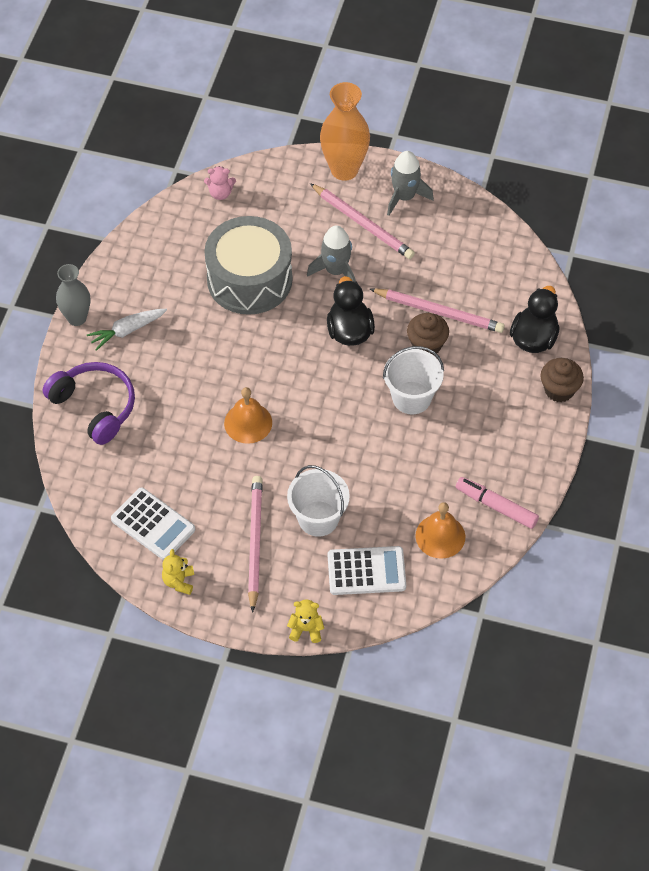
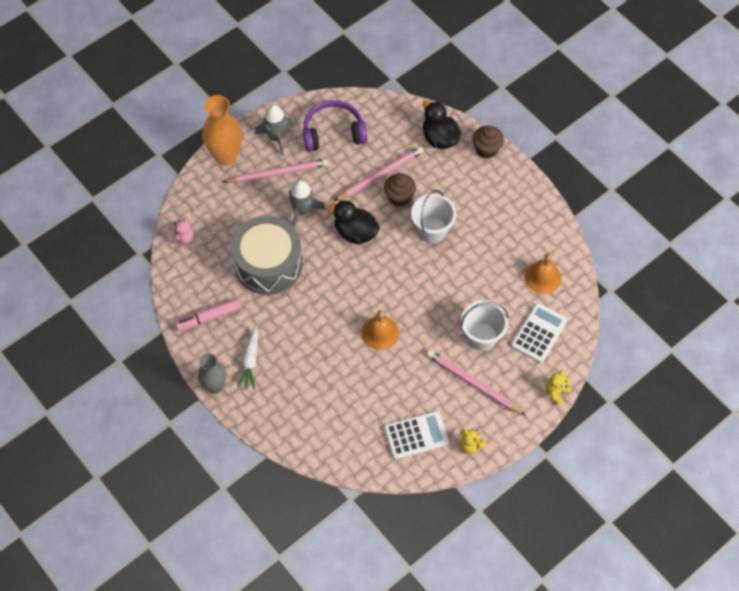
camera: 55 degrees left, 5 degrees up
(95, 406) = (296, 417): purple headphones -> purple headphones (333, 133)
(496, 506) = (543, 234): pink marker -> pink marker (209, 317)

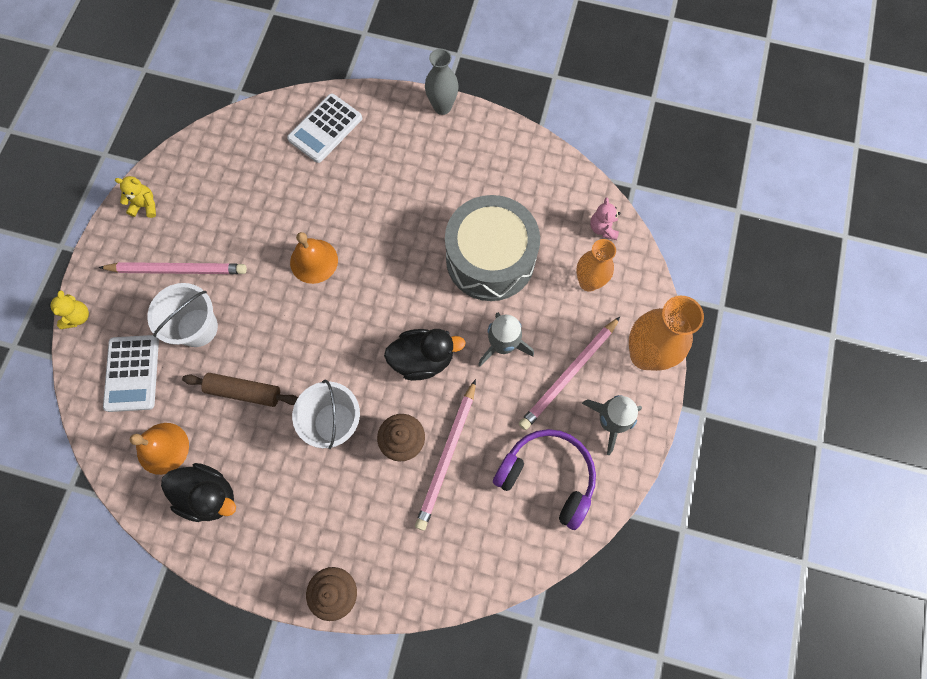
camera: 145 degrees right, 10 degrees up
(209, 317) = (504, 165): pink marker -> none
(221, 213) = (588, 282): none -> orange vase
(250, 361) = (427, 150): white carrot -> none
(333, 133) = (547, 477): purple headphones -> purple headphones turned 105 degrees counterclockwise
(416, 435) = (207, 182): white calculator -> white calculator (325, 128)
(439, 138) = (409, 565): black duck -> black duck (209, 495)
(475, 279) = (244, 392): none -> brown rolling pin

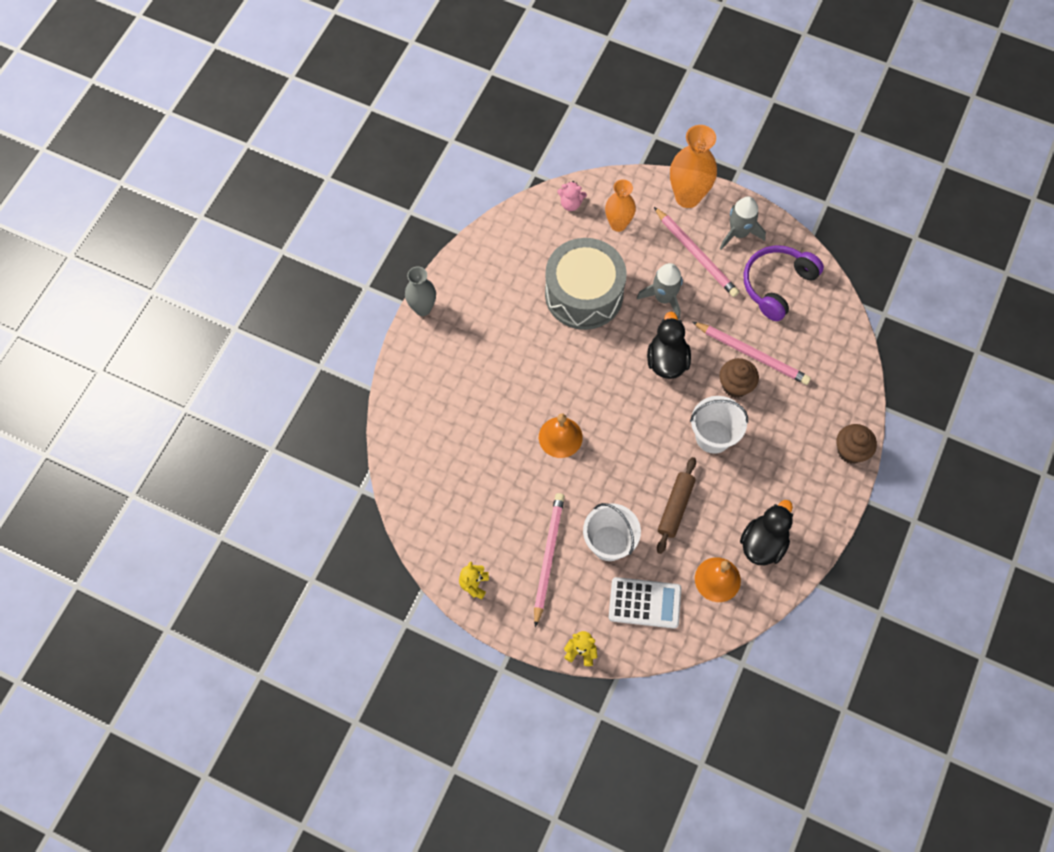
camera: 80 degrees left, 5 degrees down
(325, 128) = (423, 412): white calculator -> none

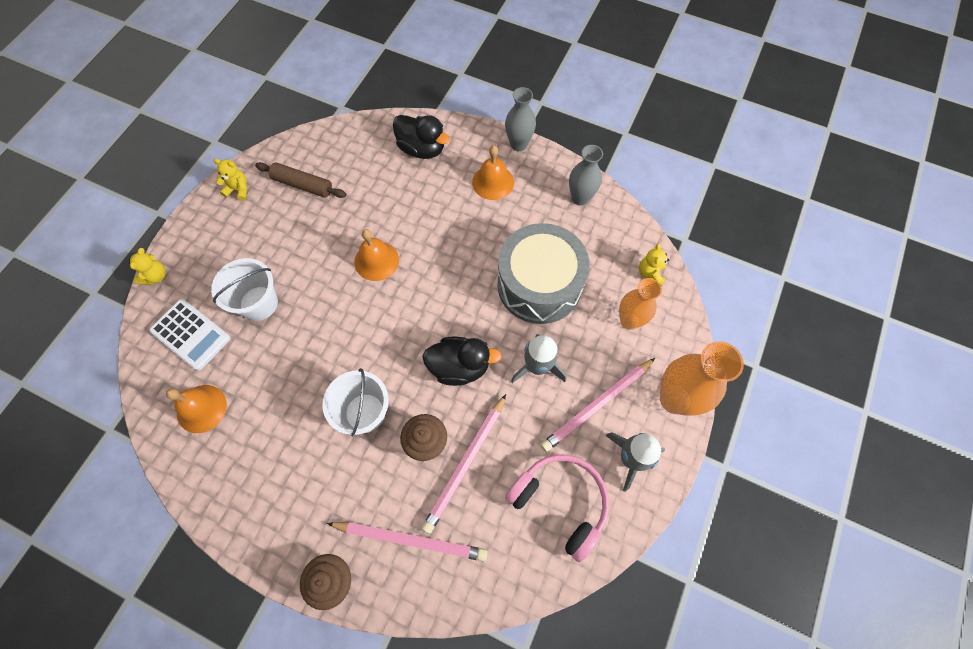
camera: 90 degrees right, 0 degrees up
(469, 332) = (493, 182): none -> orange bell
(489, 255) = (580, 198): none -> grey vase
(548, 557) = (253, 249): pink pencil -> pink pencil (410, 539)
(571, 204) = (650, 273): pink teddy bear -> yellow teddy bear
(644, 603) = (191, 335): white calculator -> white calculator turned 60 degrees counterclockwise
(675, 507) = (287, 369): brown rolling pin -> brown rolling pin (303, 185)
(763, 543) = (233, 461): black duck -> black duck (422, 149)
(777, 285) = (560, 502): purple headphones -> pink headphones

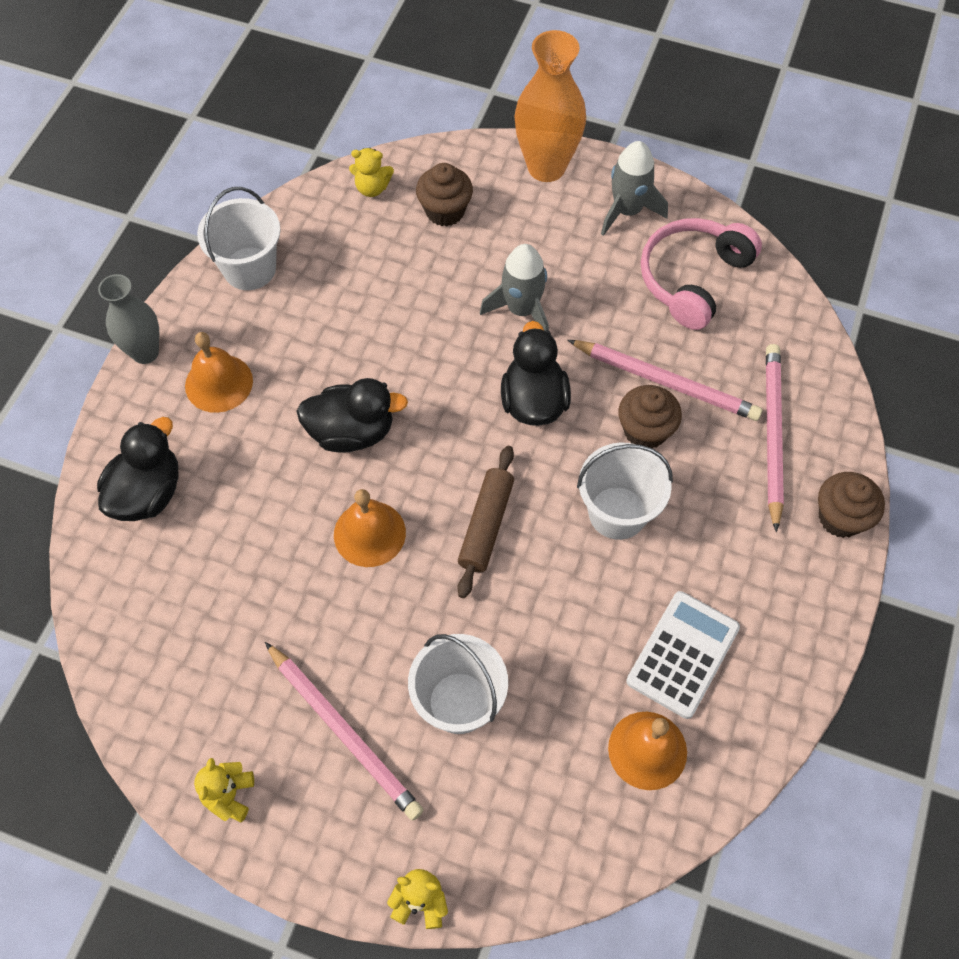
camera: 95 degrees left, 5 degrees down
(191, 335) = (526, 803): white calculator -> white calculator (683, 654)
(303, 185) = (220, 678): brown rolling pin -> brown rolling pin (486, 525)
(449, 253) = (352, 432): none -> black duck
(539, 284) = (398, 313): grey drum -> none
(580, 198) = (249, 269): grey vase -> white bucket
(597, 405) = (566, 244): pink pencil -> pink pencil (344, 731)
(629, 321) = (445, 211): orange vase -> brown cupcake

